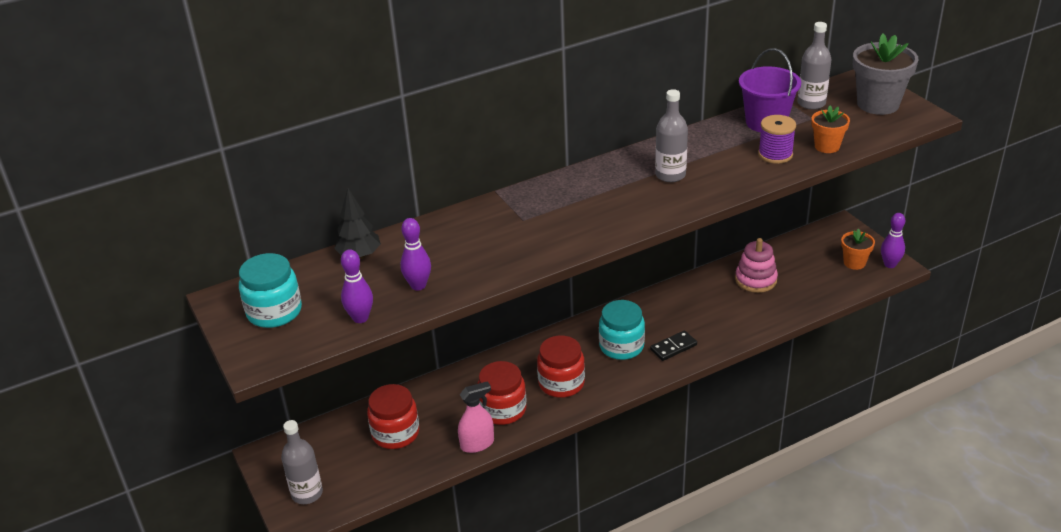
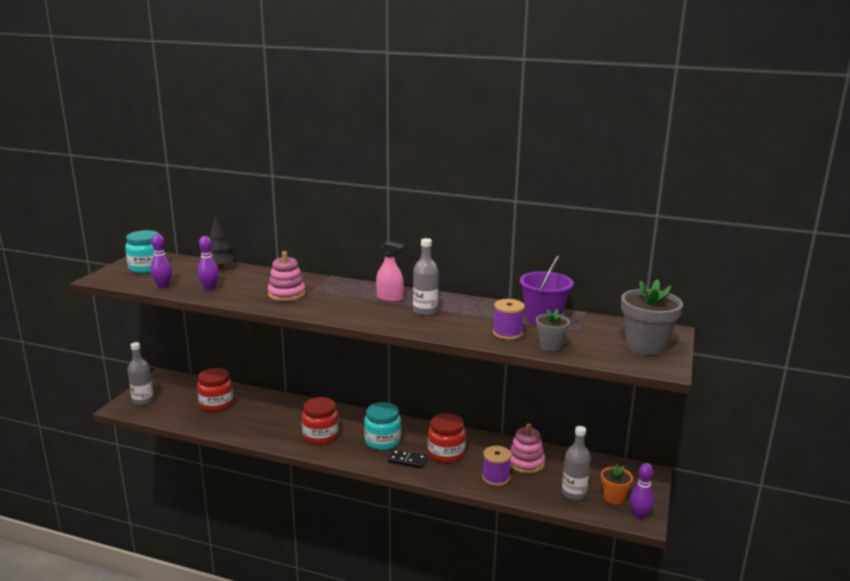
camera: 45 degrees right, 15 degrees down
(477, 444) = (234, 432): pink spray bottle -> pink spray bottle (390, 298)
(503, 410) = (273, 427): red jar -> red jar (446, 453)
(511, 239) = (286, 294): none -> pink stacking toy
(759, 309) = (495, 478): none -> purple spool
(811, 103) = (598, 325): grey bottle -> grey bottle (574, 494)
(827, 146) = (550, 346): orange flower pot -> grey flower pot

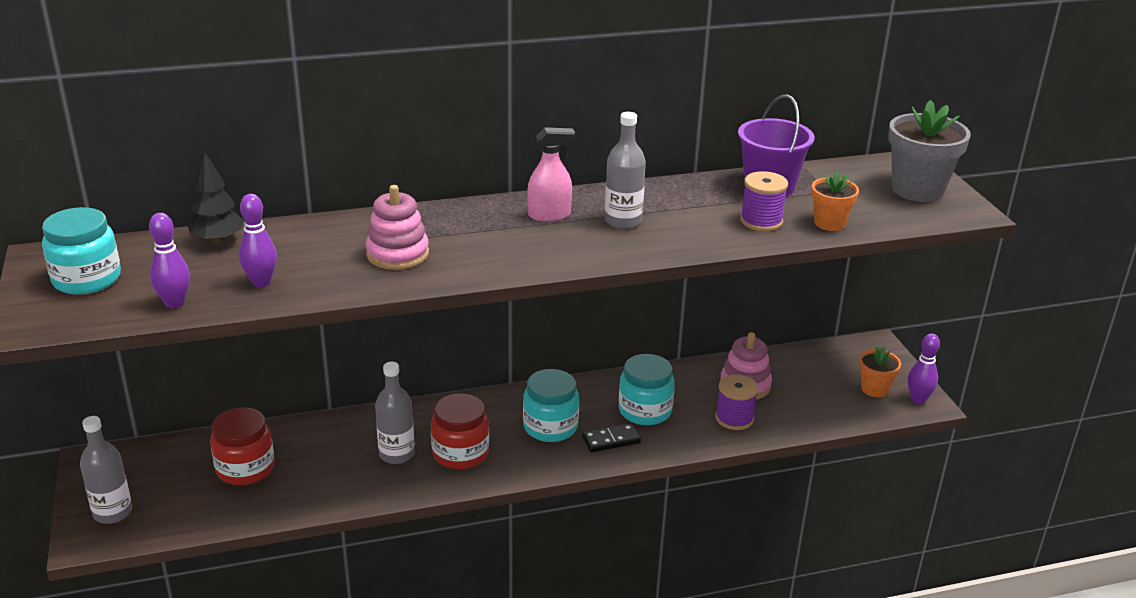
camera: 35 degrees left, 10 degrees up
(446, 453) = (645, 411): red jar -> turquoise jar
(550, 346) = (829, 223): grey flower pot -> orange flower pot
(574, 494) = (832, 402): grey bottle -> grey bottle (396, 454)

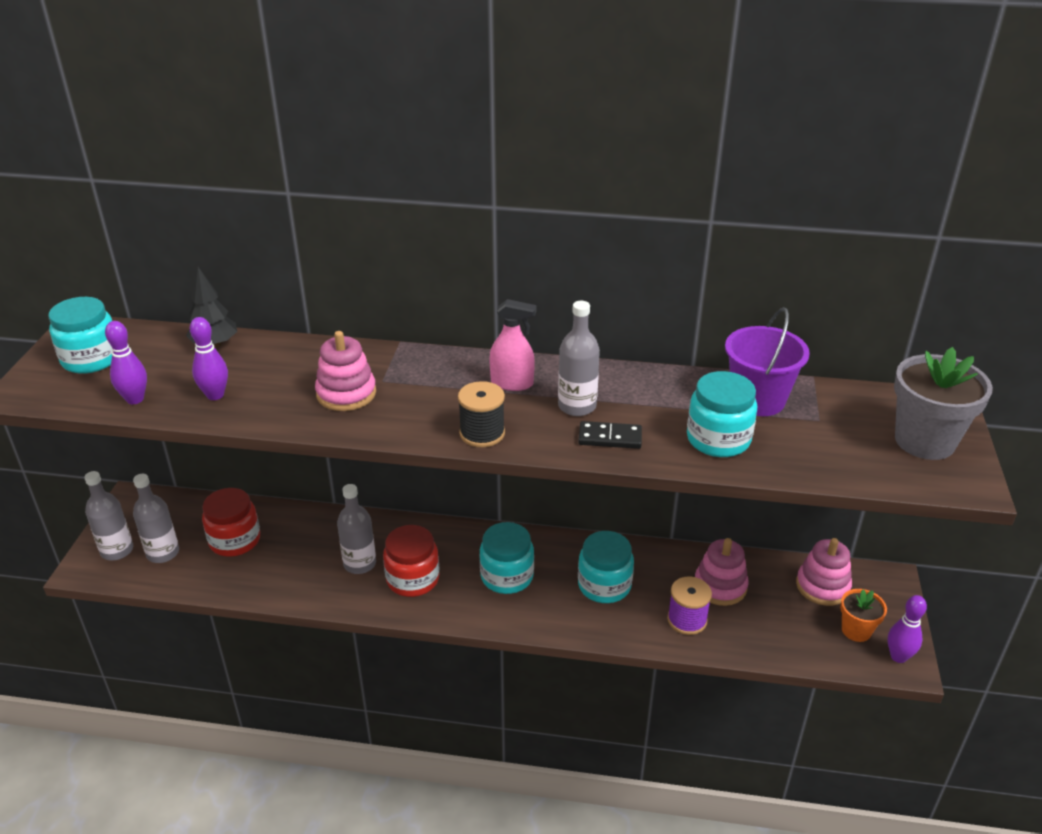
camera: 25 degrees right, 5 degrees up
(170, 501) = (163, 553): none -> grey bottle
(556, 258) = (482, 433): none -> black spool
(611, 440) = (553, 607): black domino -> black domino (610, 437)
(761, 221) = (718, 439): purple spool -> turquoise jar
(828, 363) = (822, 586): none -> pink stacking toy
(829, 223) = (791, 459): orange flower pot -> none

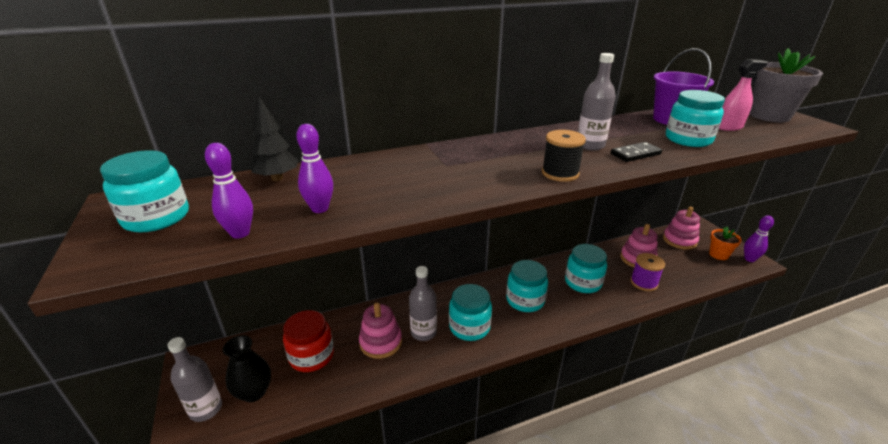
camera: 30 degrees left, 5 degrees down
(163, 553) = (254, 392): grey bottle -> black vase
(346, 393) = (431, 178): pink stacking toy -> pink stacking toy (380, 342)
(412, 579) = (469, 327): red jar -> turquoise jar
(512, 383) = (533, 145): pink spray bottle -> pink spray bottle (729, 127)

